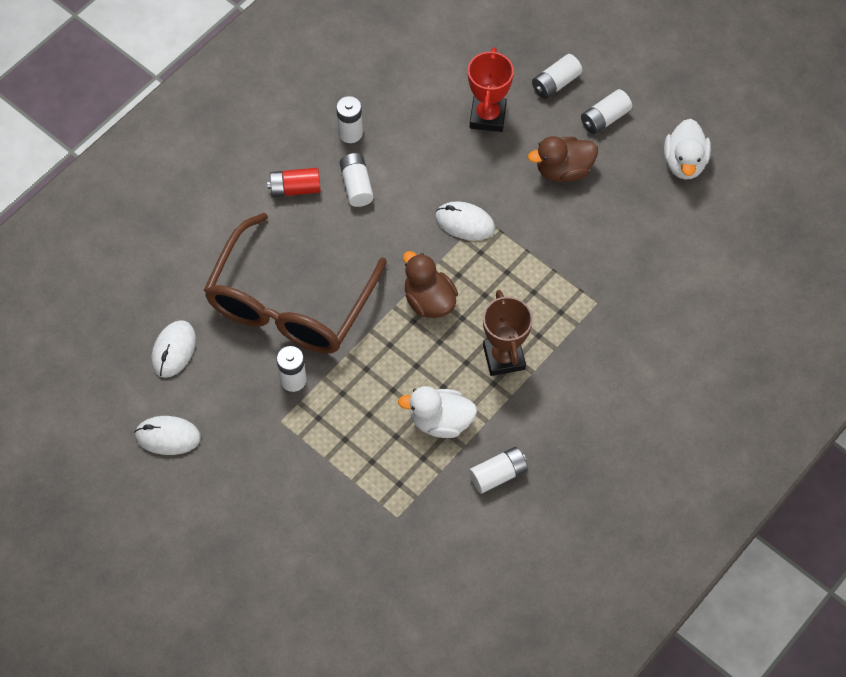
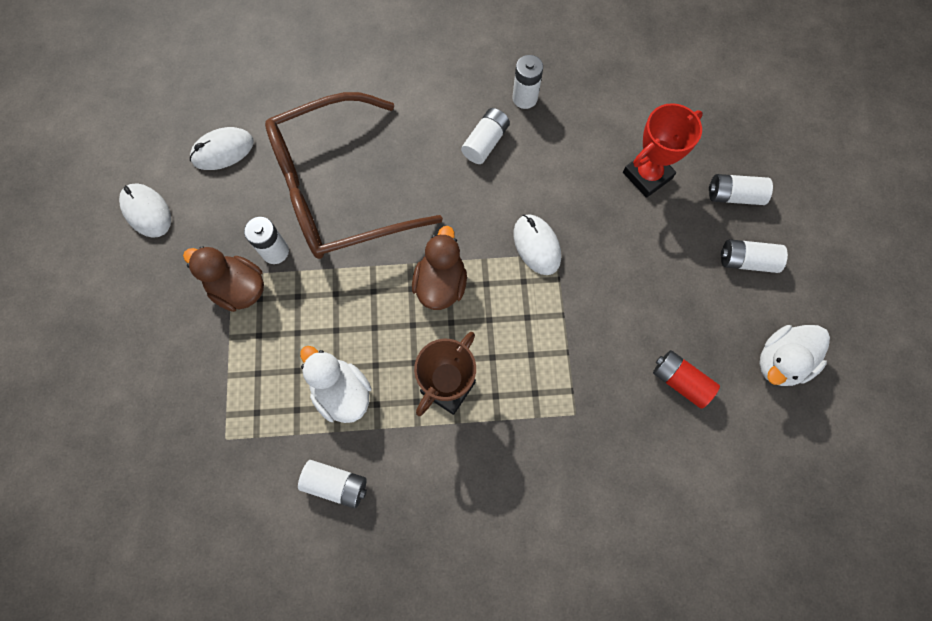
camera: 45 degrees right, 10 degrees up
(295, 189) = (438, 106): red battery -> red battery (680, 381)
(563, 170) = (664, 274): brown duck -> brown duck (238, 288)

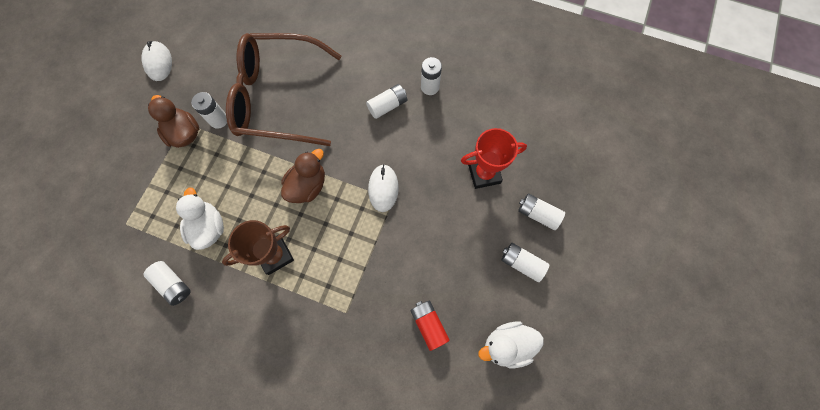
camera: 25 degrees right, 0 degrees up
(223, 151) = (223, 43): white mouse -> none

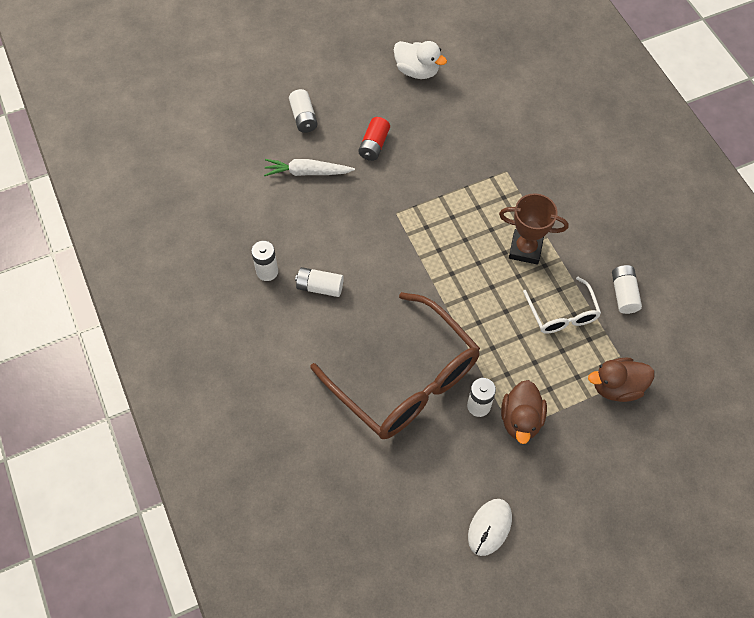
camera: 135 degrees left, 10 degrees down
(209, 227) = (562, 314): white duck -> white glasses
(308, 186) = (452, 279): brown duck -> brown duck (617, 387)
(383, 188) = (394, 226): white mouse -> none
(428, 325) = (456, 119): red battery -> red battery (374, 145)
(484, 174) = (307, 172): red trophy -> white carrot
(521, 263) = (352, 101): white battery -> none

